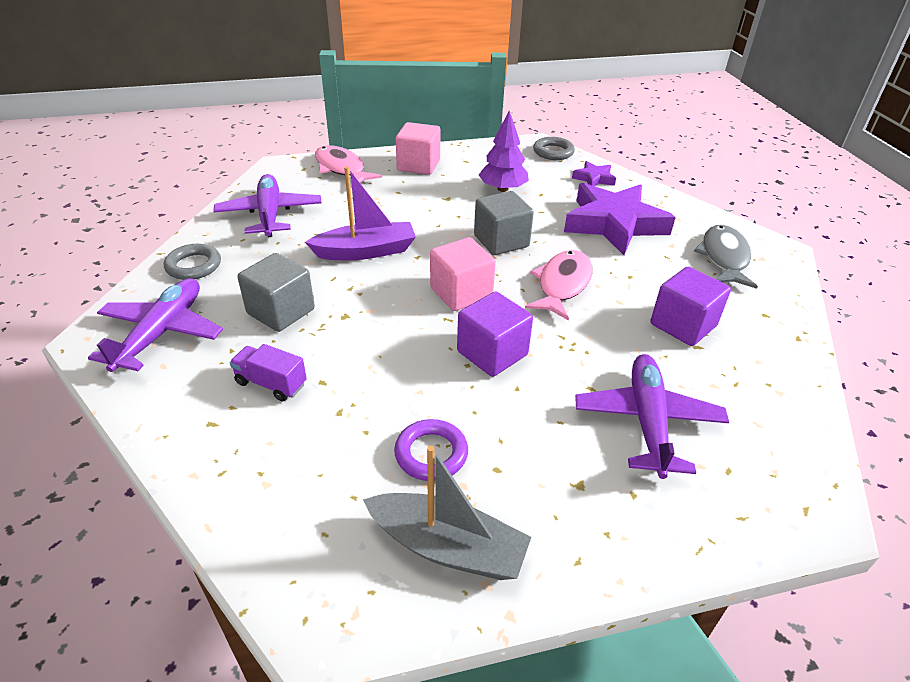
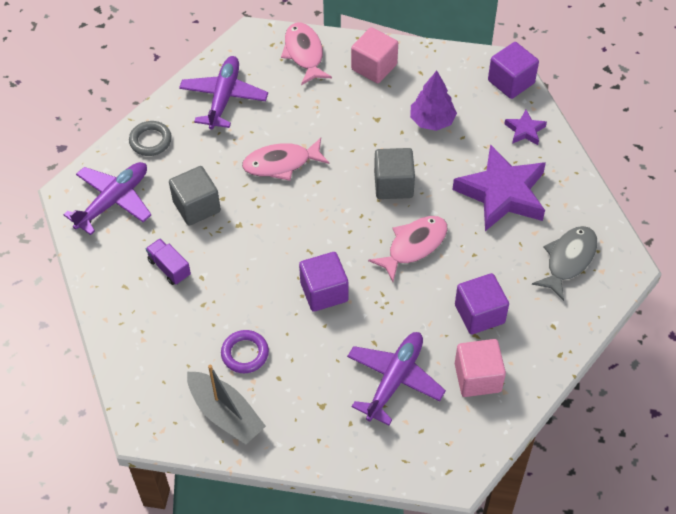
camera: 25 degrees right, 15 degrees up
(366, 251) = (281, 163): purple boat -> pink fish
(461, 293) = (332, 229): pink cube -> pink cube (477, 377)
(553, 152) = (511, 82): grey ring -> purple cube

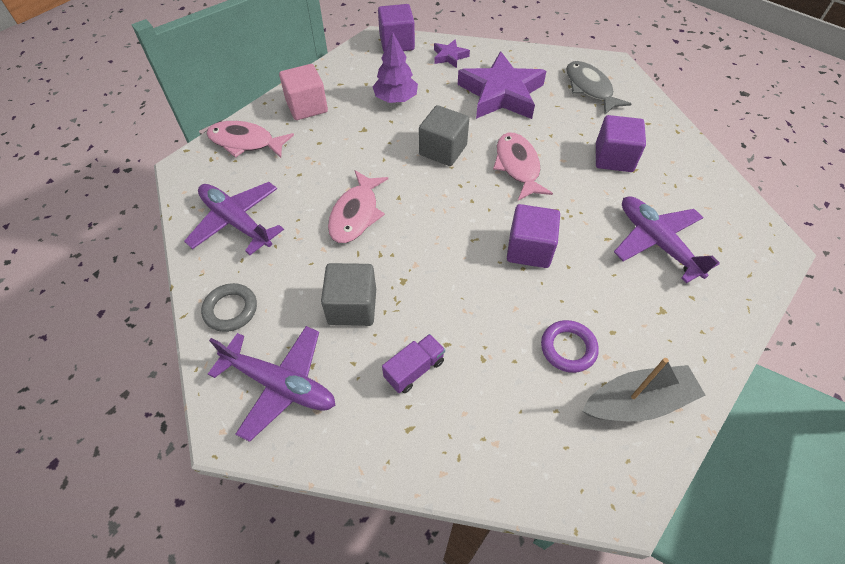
camera: 60 degrees left, 0 degrees up
(113, 201) = (280, 385): purple plane -> purple plane turned 135 degrees clockwise
(169, 268) = (414, 369): purple truck -> purple truck turned 150 degrees clockwise
(477, 377) = (679, 187): pink cube -> none

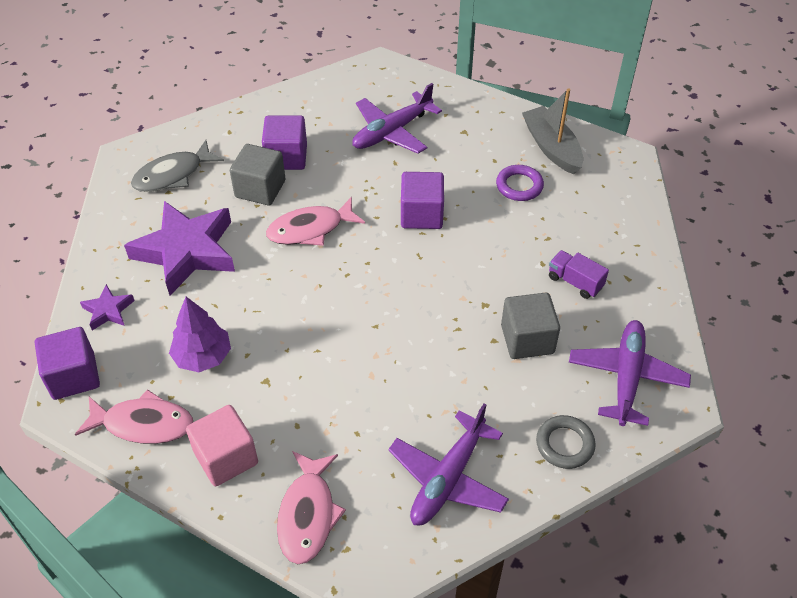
camera: 100 degrees left, 5 degrees down
(356, 214) = (409, 360): pink fish -> pink fish (143, 424)
(443, 150) = (294, 296): grey cube -> grey cube (260, 189)

